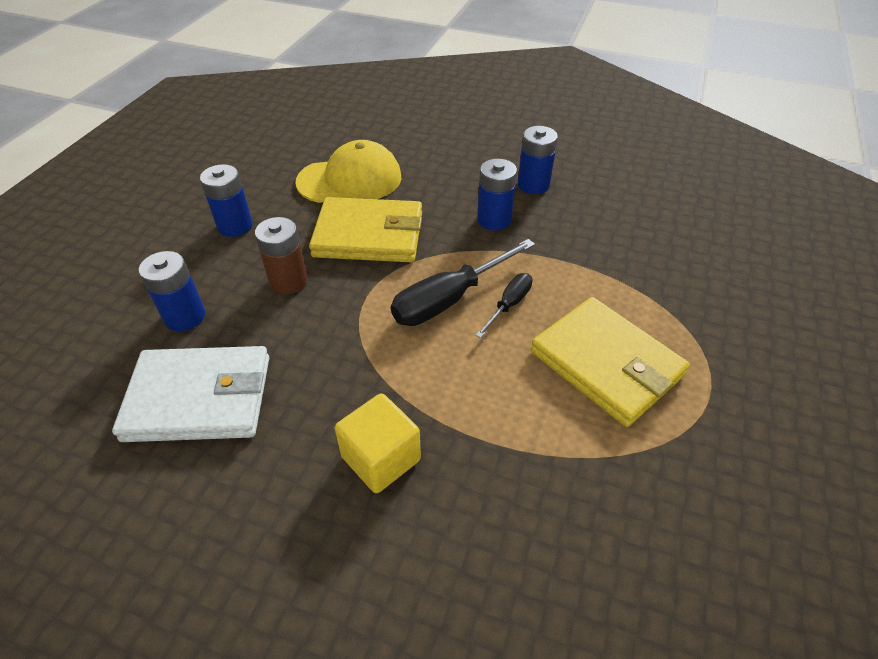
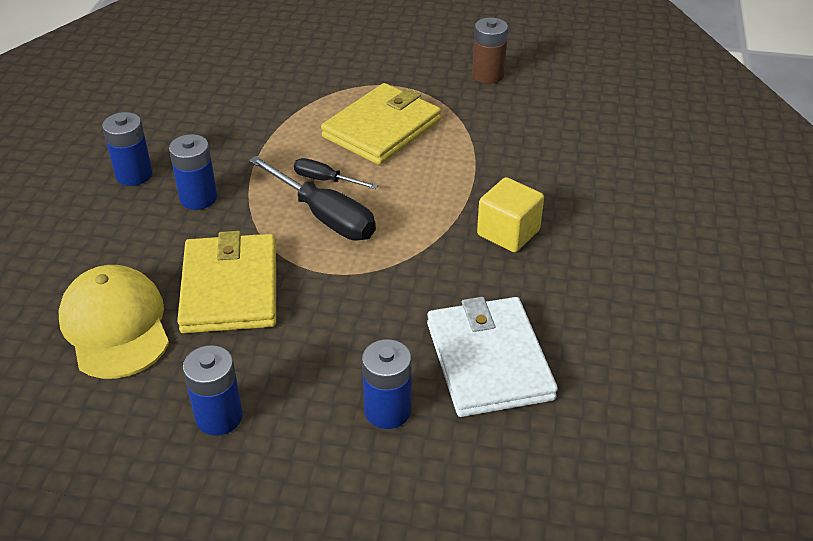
camera: 100 degrees left, 5 degrees down
(288, 281) = (316, 337): brown battery -> brown battery (488, 75)

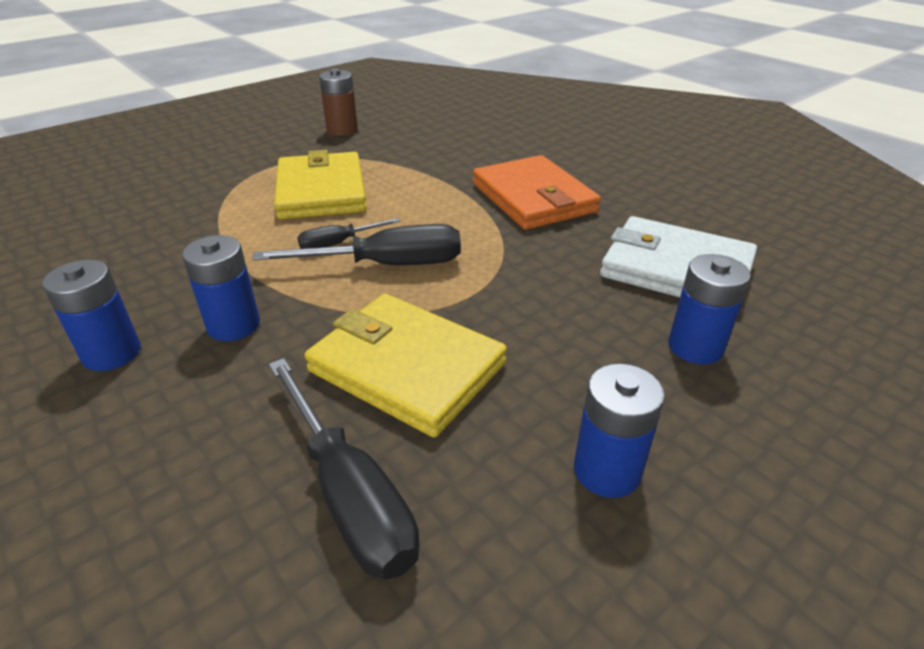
camera: 50 degrees left, 5 degrees down
(115, 326) = (349, 494): yellow cap -> black screwdriver
(508, 233) = (533, 198): yellow cube -> orange wallet

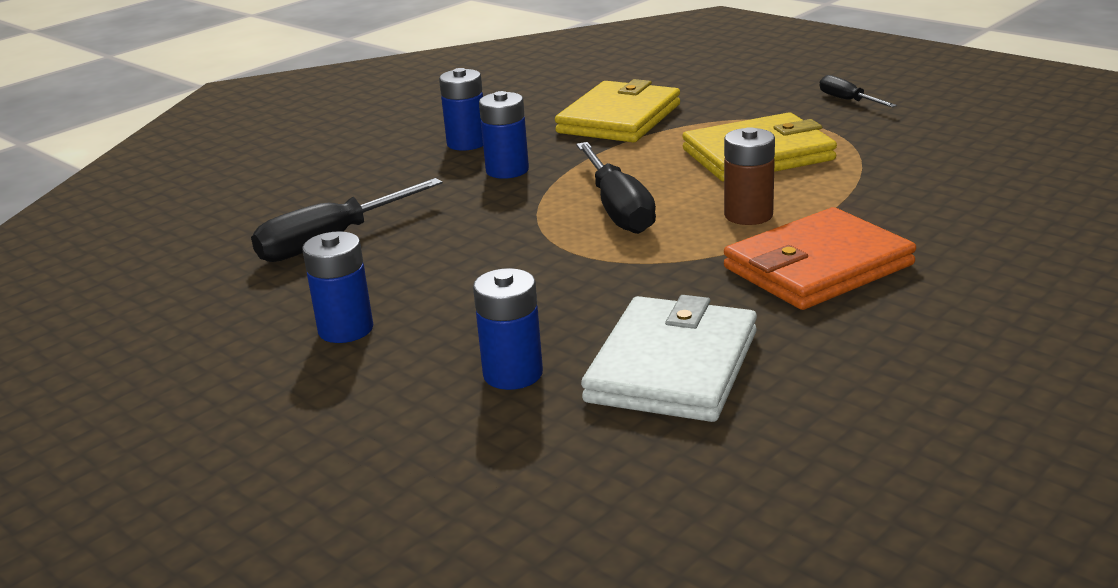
camera: 85 degrees right, 10 degrees down
(339, 243) = (650, 182): black screwdriver -> black screwdriver (848, 100)
(342, 130) = (938, 134): brown battery -> brown battery (748, 215)
(406, 367) = (463, 240): yellow wallet -> yellow wallet (619, 118)

